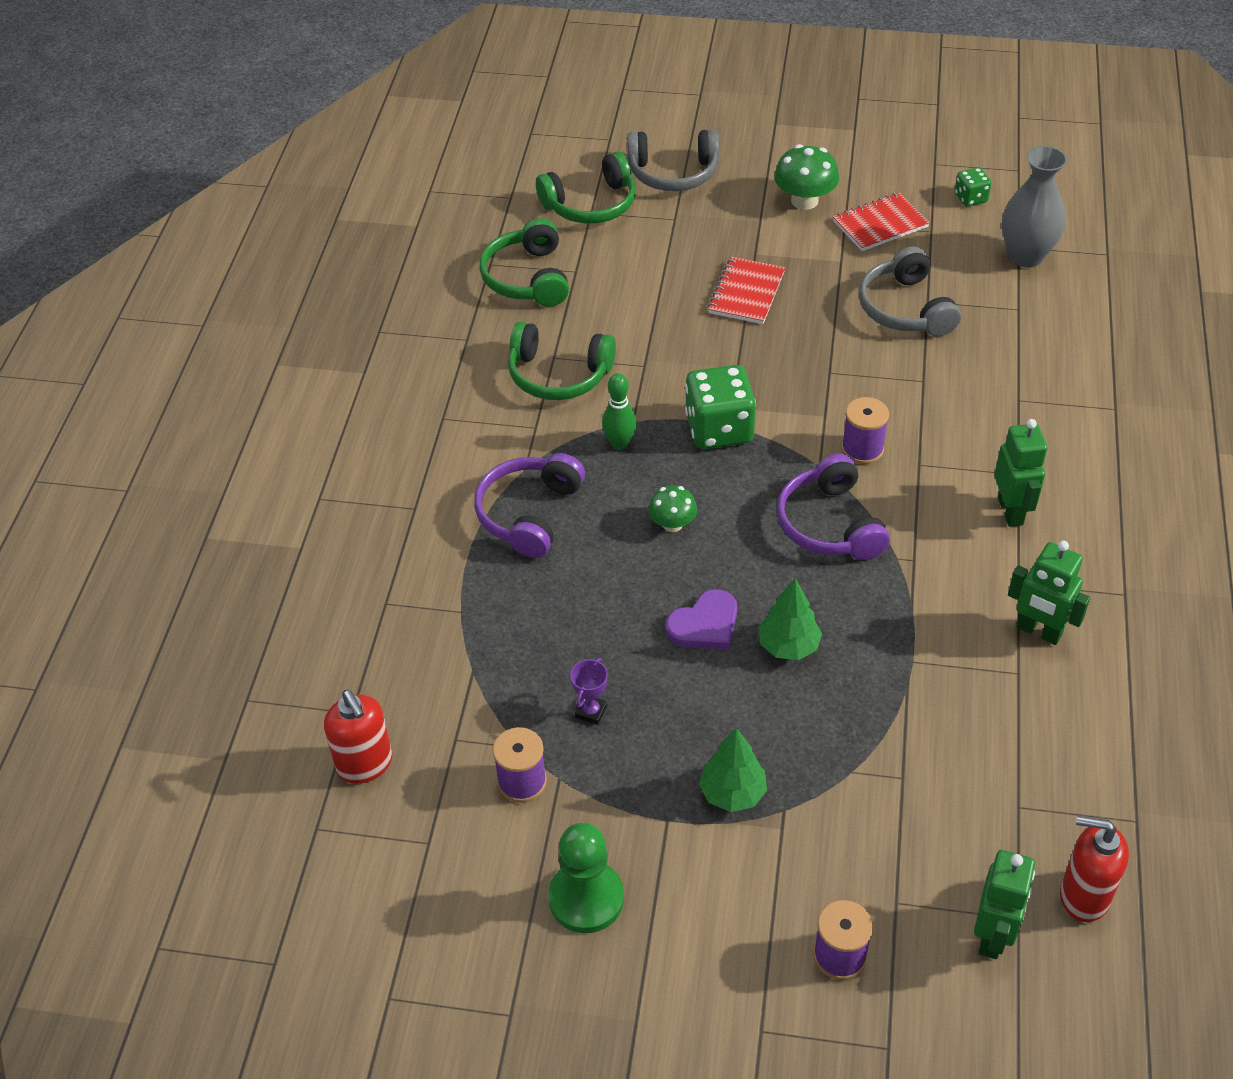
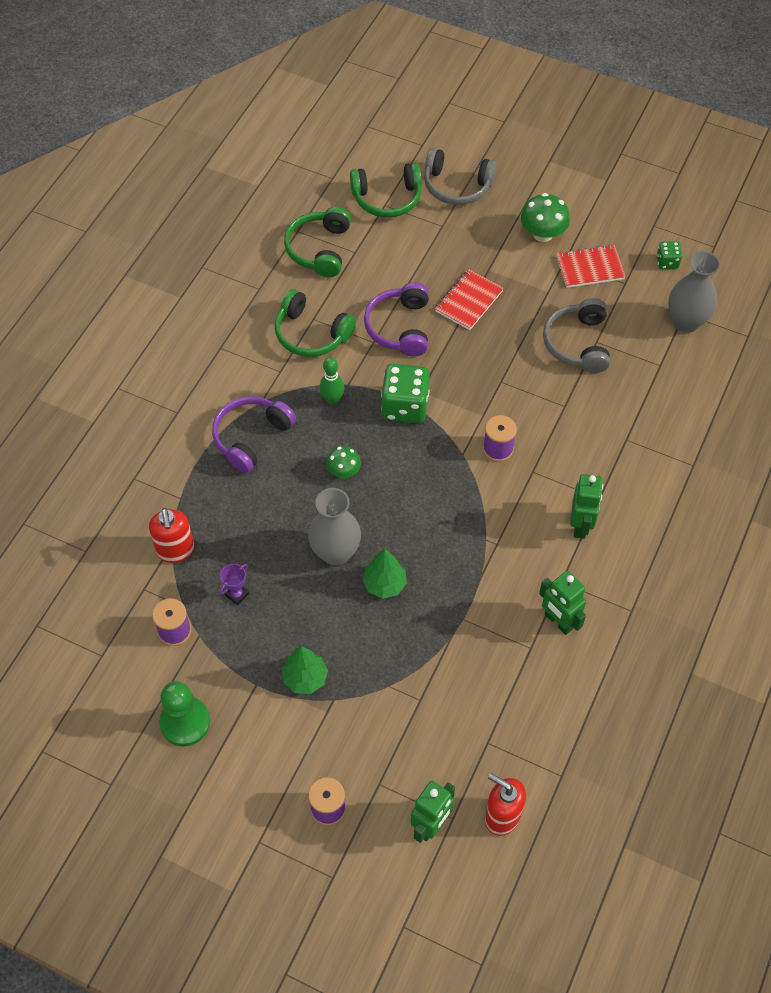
camera: 15 degrees right, 10 degrees up
(365, 764) = (81, 590): red soap dispenser -> red soap dispenser (176, 550)
(705, 624) = (335, 552): purple heart -> grey vase
(830, 524) = (450, 501): purple headphones -> purple headphones (400, 327)

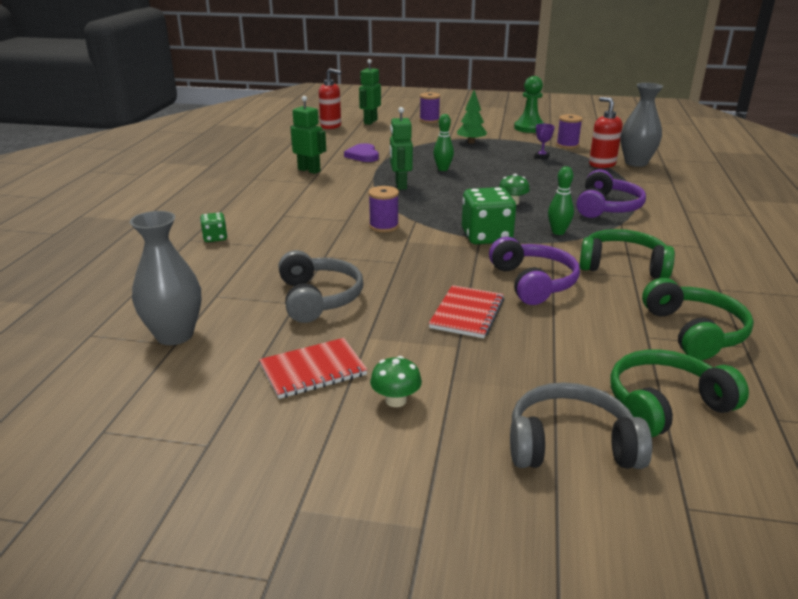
camera: 165 degrees right, 30 degrees down
(335, 552) = (488, 175): grey vase -> grey vase (636, 163)
(384, 584) = (443, 169): green tree -> green bowling pin
(477, 661) = (363, 155): none -> purple heart
(543, 234) = (396, 400): green mushroom -> green mushroom, size x0.63
(581, 525) = (298, 202): green robot -> green robot (400, 185)
(667, 262) = (190, 396): green dice -> green dice (215, 238)

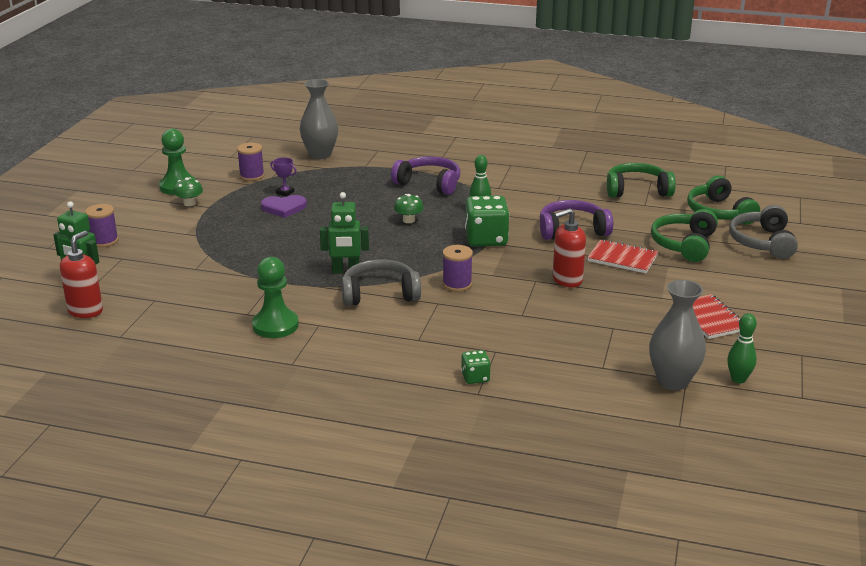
camera: 85 degrees left, 0 degrees up
(309, 170) = (275, 325): green robot -> green pawn
(318, 298) = (604, 317): grey headphones -> grey headphones (380, 294)
(363, 155) = (233, 290): purple heart -> purple heart (284, 208)
(396, 400) = (736, 290): green mushroom -> green mushroom (189, 203)
(443, 169) = (302, 245): green bowling pin -> green bowling pin (738, 379)
(471, 142) = (214, 223): green tree -> none
(602, 164) = (319, 169): red soap dispenser -> red soap dispenser (567, 280)
(623, 266) = (543, 195): green headphones -> green headphones (684, 244)

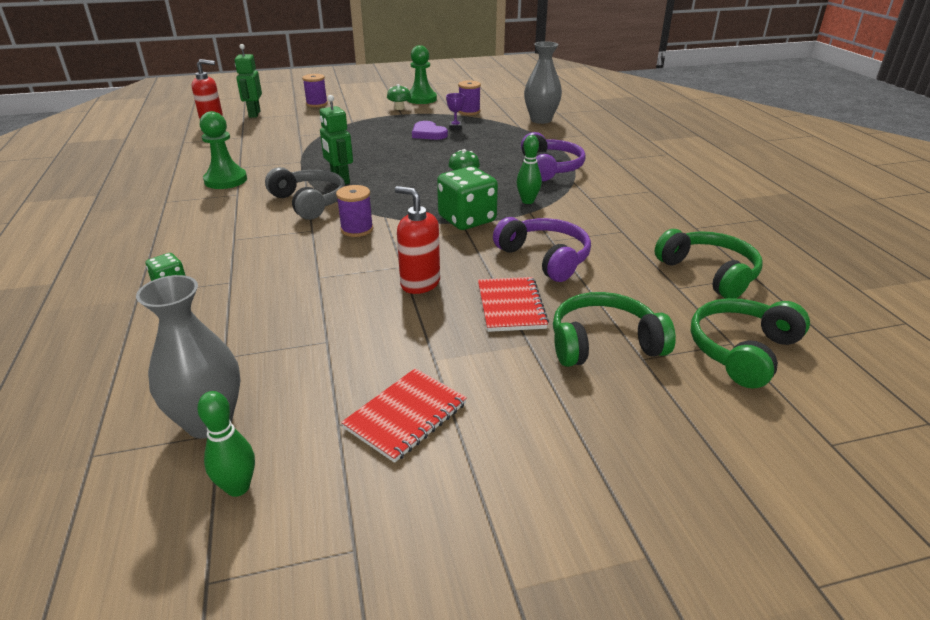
camera: 60 degrees right, 5 degrees up
(762, 242) = (702, 416): grey headphones -> none

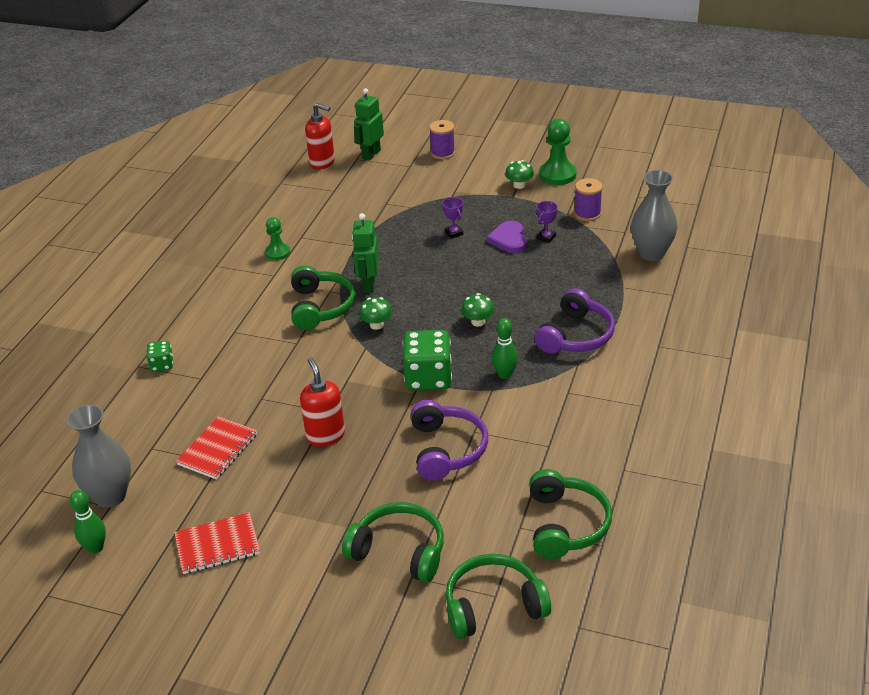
camera: 35 degrees right, 5 degrees up
(226, 180) = (277, 253): green pawn -> green pawn, size x0.62
(309, 202) = (320, 307): grey headphones -> green headphones
(357, 229) = (330, 355): purple spool -> none
(377, 200) = (376, 325): none -> green mushroom
(379, 139) = (453, 233): none -> purple trophy
(511, 306) = (369, 487): red notebook -> red notebook (218, 449)

